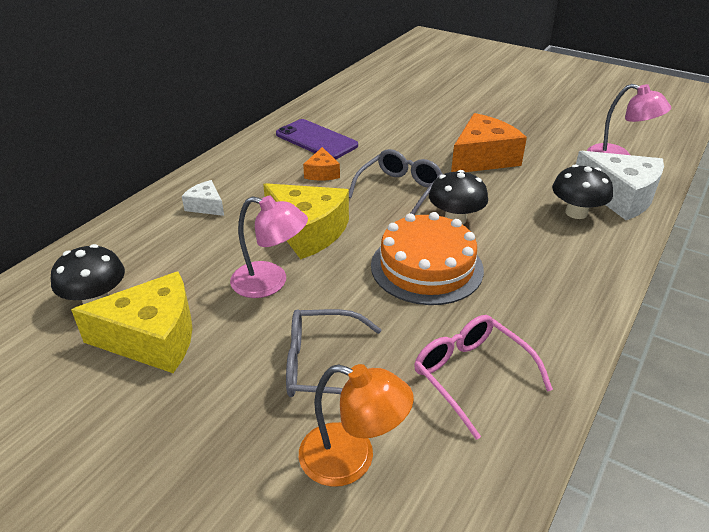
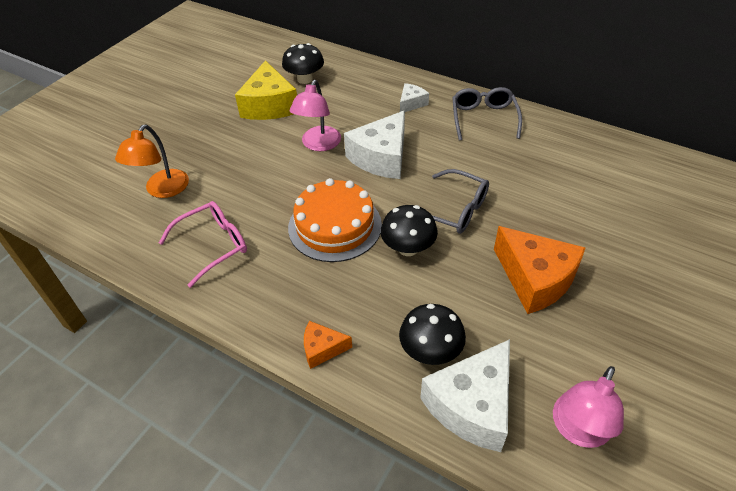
camera: 90 degrees right, 10 degrees up
(308, 231) = (381, 157): yellow cheese -> white cheese
(316, 140) = (537, 151): purple phone -> none
(322, 173) = (474, 159): orange cheese -> orange cheese (322, 349)
(323, 366) = (235, 175): grey glasses -> grey glasses (484, 119)

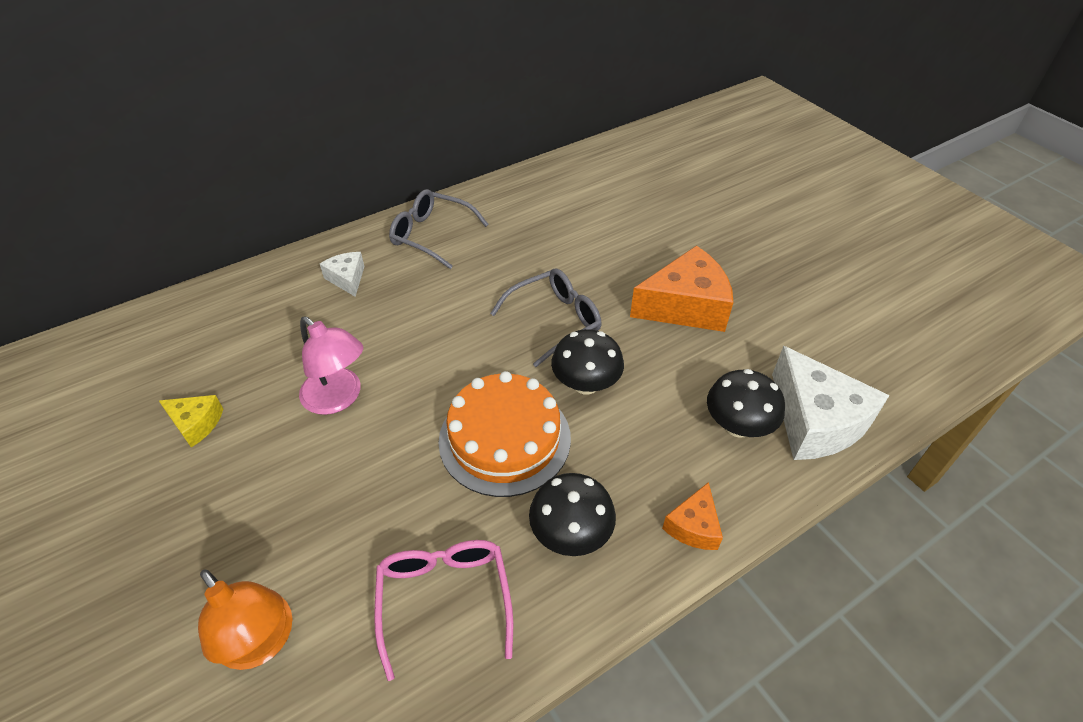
camera: 65 degrees left, 0 degrees up
(269, 105) = (196, 424): yellow cheese -> yellow cheese, size x0.51
(305, 79) = (181, 361): black mushroom -> black mushroom (571, 533)
(381, 157) = (420, 346): white cheese -> none
(577, 430) = (863, 360): pink lamp -> none

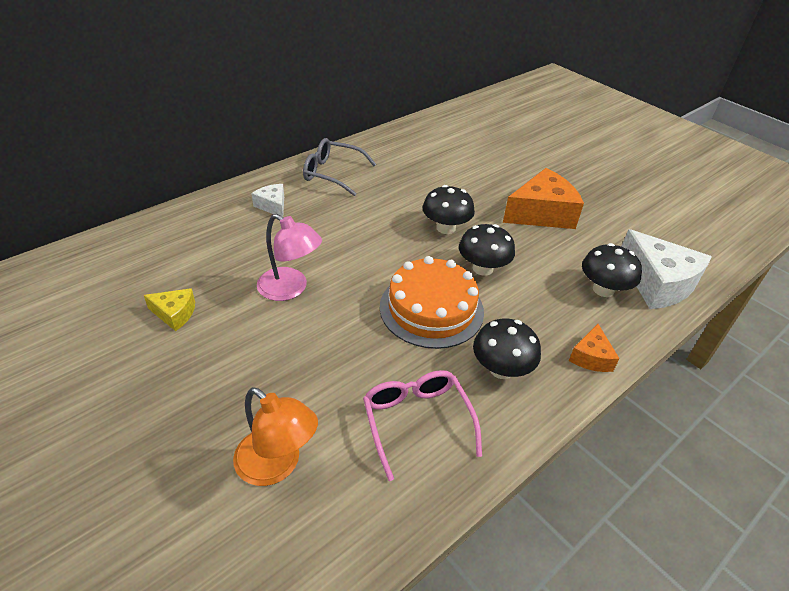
camera: 10 degrees left, 5 degrees down
(553, 321) = (446, 228): grey glasses -> black mushroom

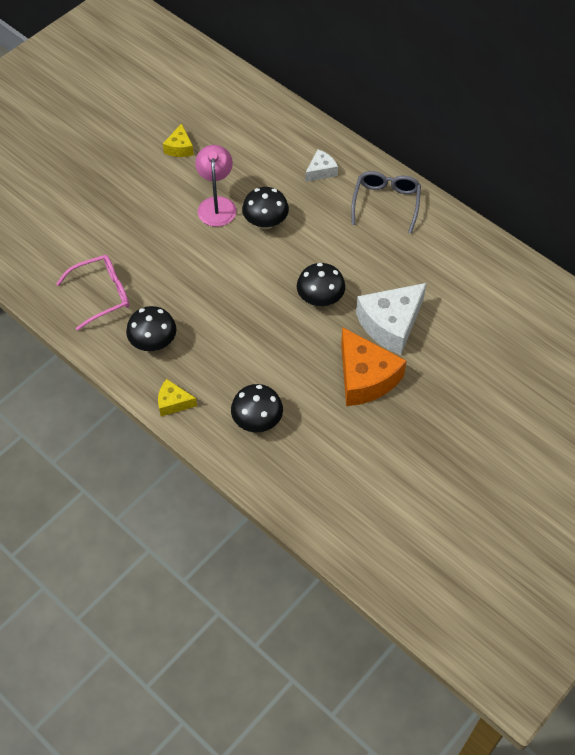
camera: 85 degrees right, 15 degrees up
(277, 465) = (64, 229): orange lamp -> none
(290, 289) = (216, 204): pink lamp -> pink lamp turned 150 degrees clockwise
(431, 309) = (210, 295): orange cake -> none
(482, 268) = (267, 329): black mushroom -> black mushroom (265, 222)
(591, 357) = (173, 402): orange cheese -> yellow cheese
(657, 283) = (275, 467): white cheese -> white cheese (390, 324)

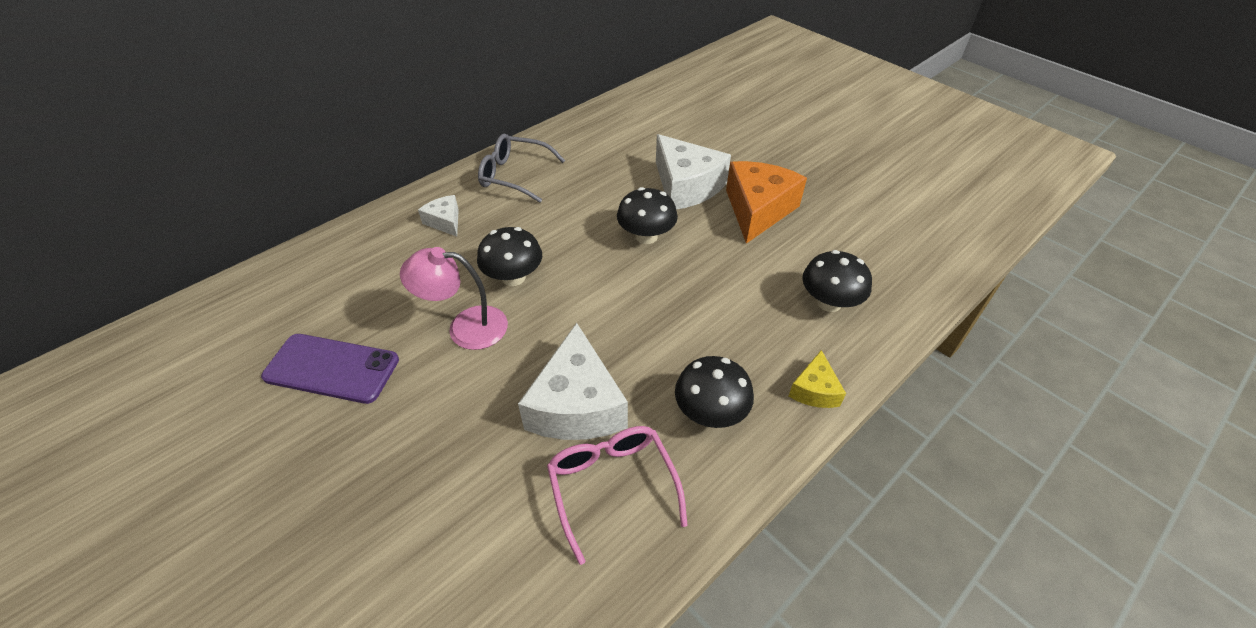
camera: 85 degrees left, 10 degrees down
(157, 272) = (577, 405): none -> white cheese
(179, 148) = (332, 368): yellow cheese -> purple phone
(365, 378) = (758, 210): orange cheese -> orange cheese turned 45 degrees counterclockwise

